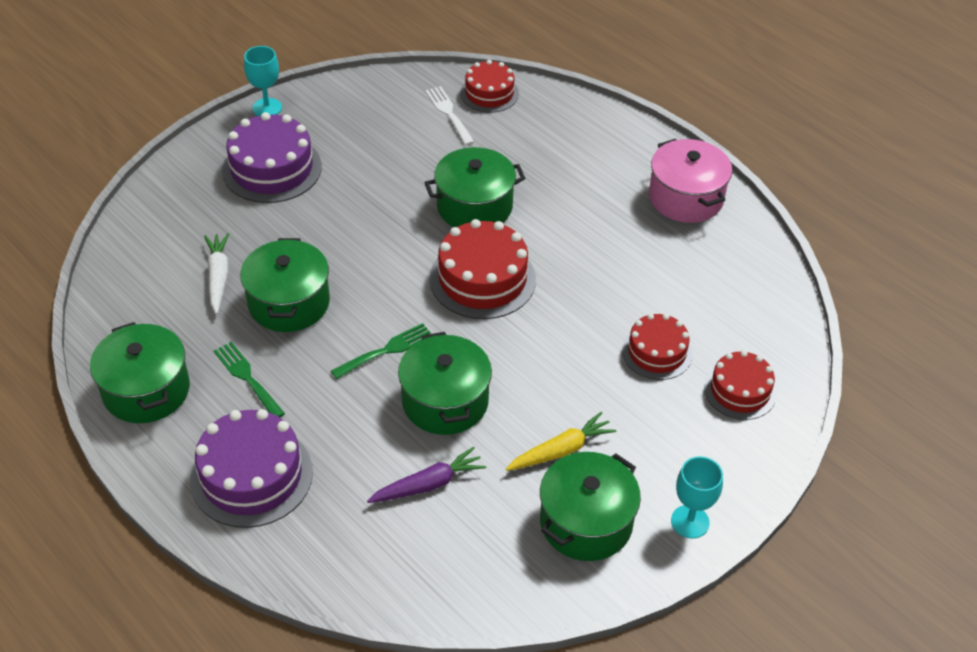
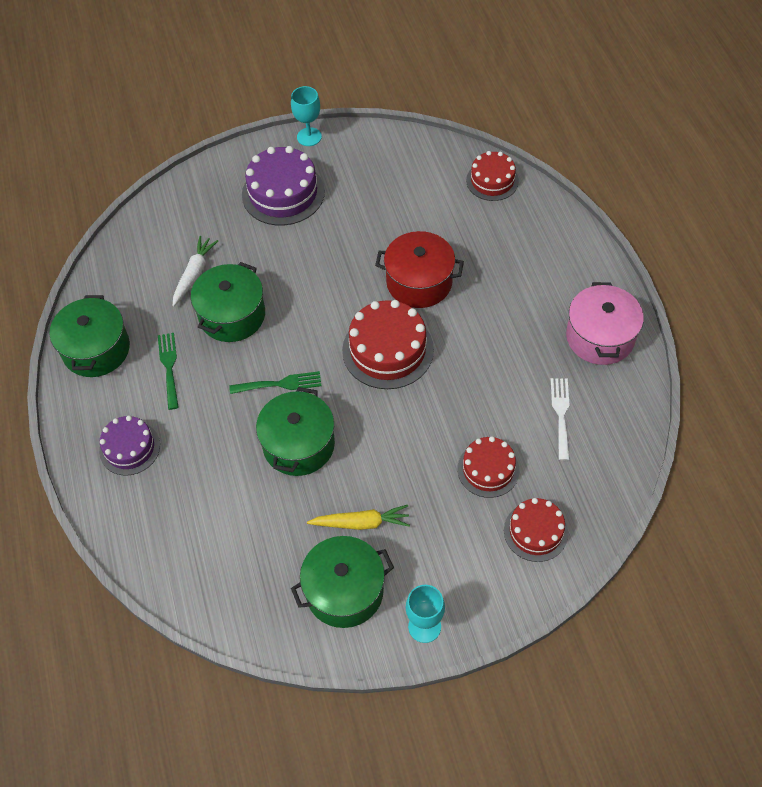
camera: 30 degrees right, 10 degrees up
(251, 475) = (129, 448): purple cake -> purple cake, size x0.63
(428, 484) = (247, 508): purple carrot -> none
(449, 113) = (448, 189): white fork -> white fork (561, 414)
(474, 206) = (419, 282): green pot -> red pot

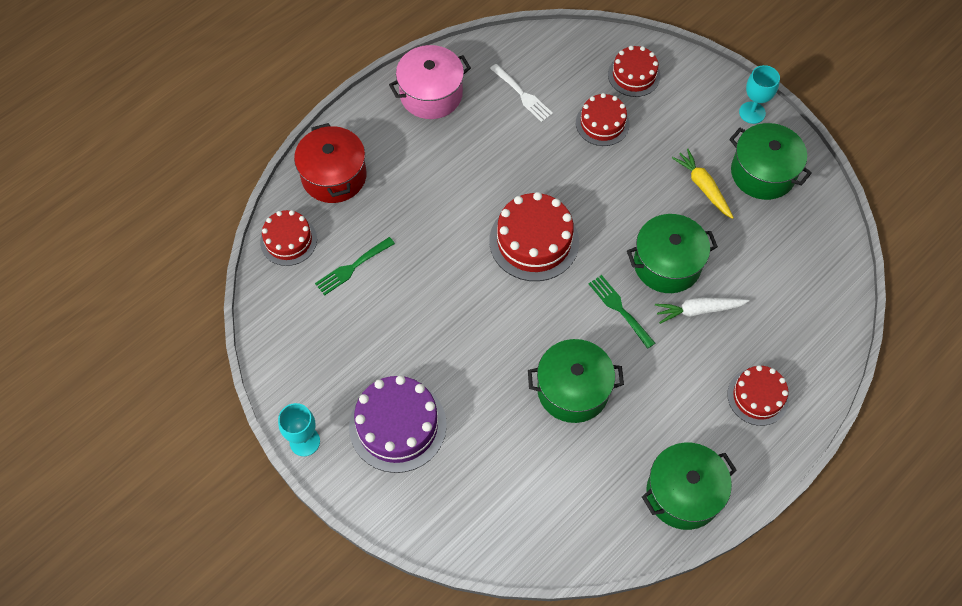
camera: 120 degrees left, 5 degrees up
(129, 448) = (757, 396): purple cake -> red cake
(169, 367) = (660, 413): green fork -> green fork (352, 267)
(194, 274) = (545, 454): white carrot -> white carrot (698, 310)
(419, 282) = (446, 249): red pot -> red pot (334, 176)
(561, 414) = (522, 95): white fork -> white fork turned 105 degrees counterclockwise

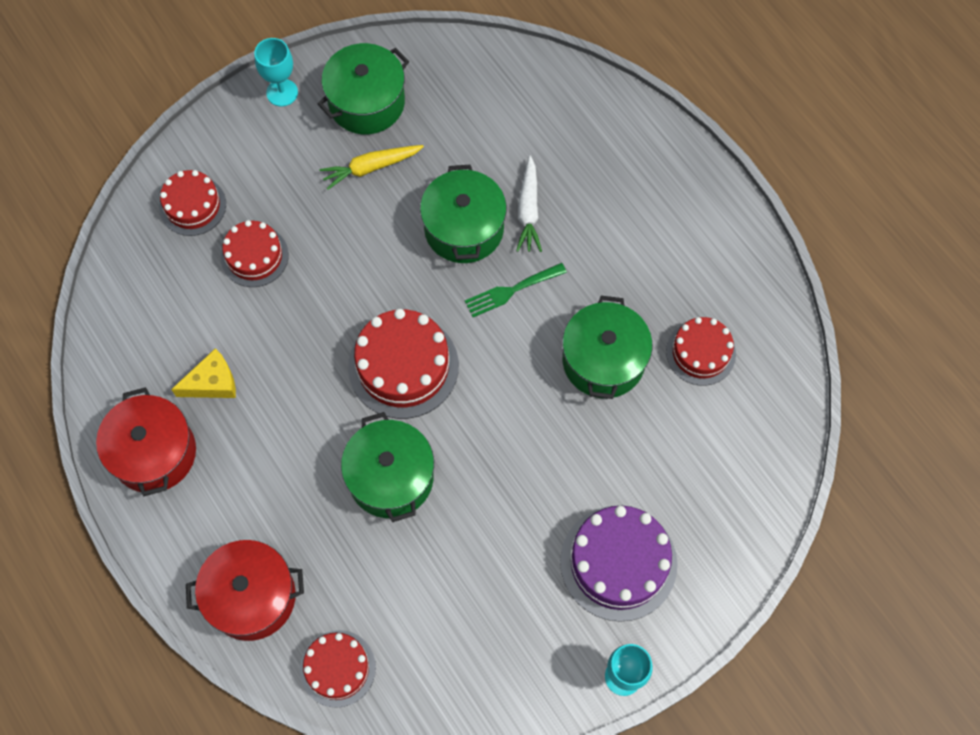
camera: 80 degrees left, 5 degrees up
(352, 267) = (395, 590): green fork -> none
(431, 94) = (154, 453): pink pot -> red pot
(492, 118) = (212, 382): none -> yellow cheese
(522, 95) = (186, 340): white fork -> none
(683, 493) = (738, 275): green pot -> green pot (391, 477)
(757, 396) = (640, 177): red cake -> red cake (700, 352)

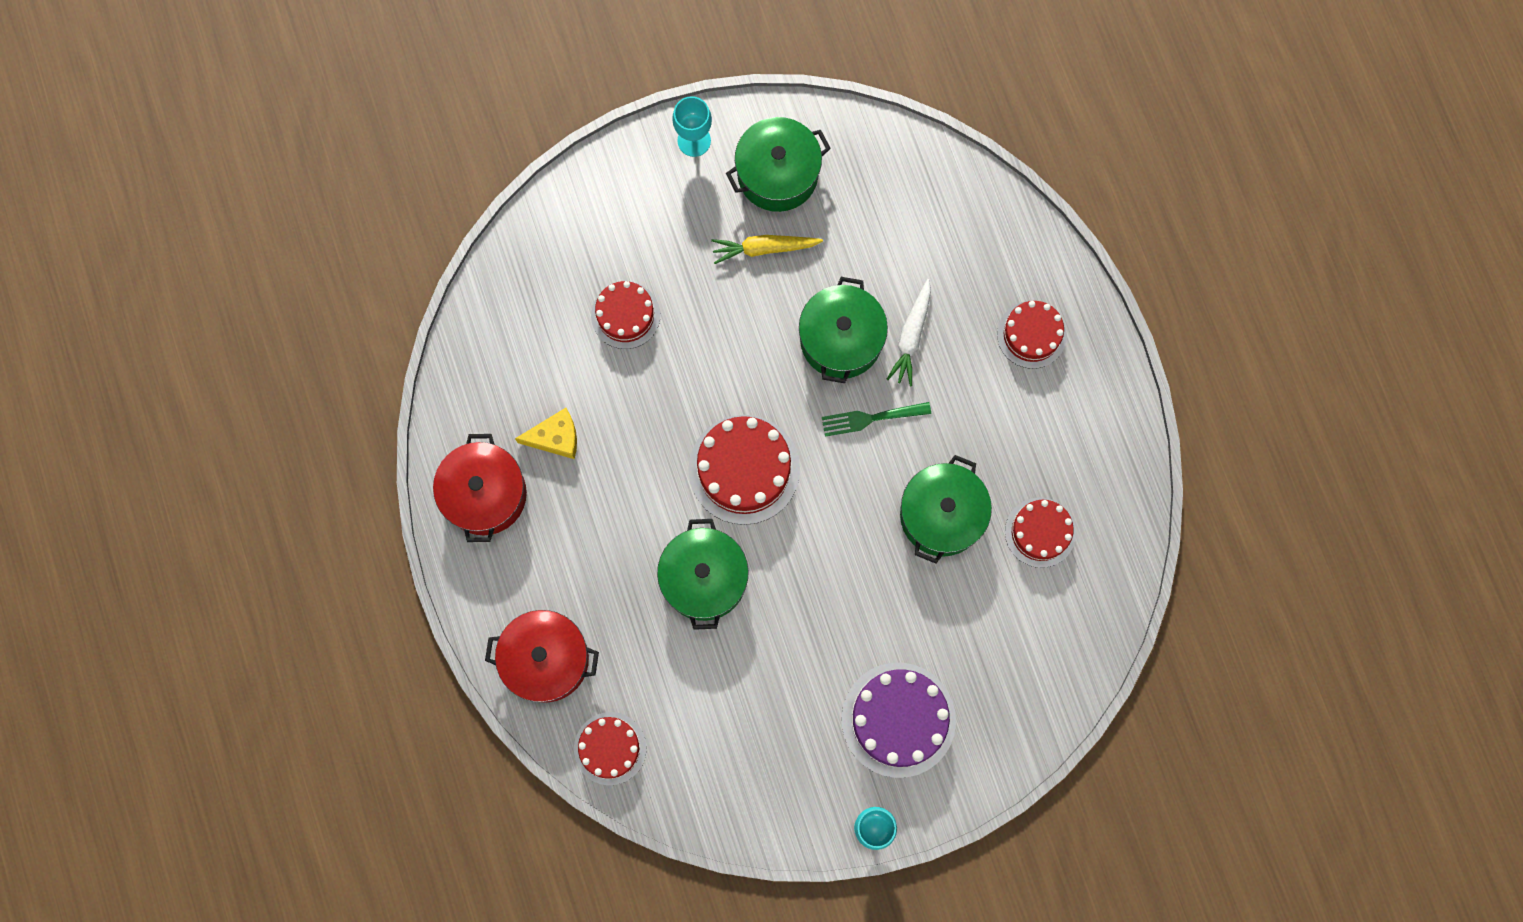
camera: 15 degrees right, 10 degrees up
(192, 206) = (576, 244): red cake -> red cake (1031, 334)

